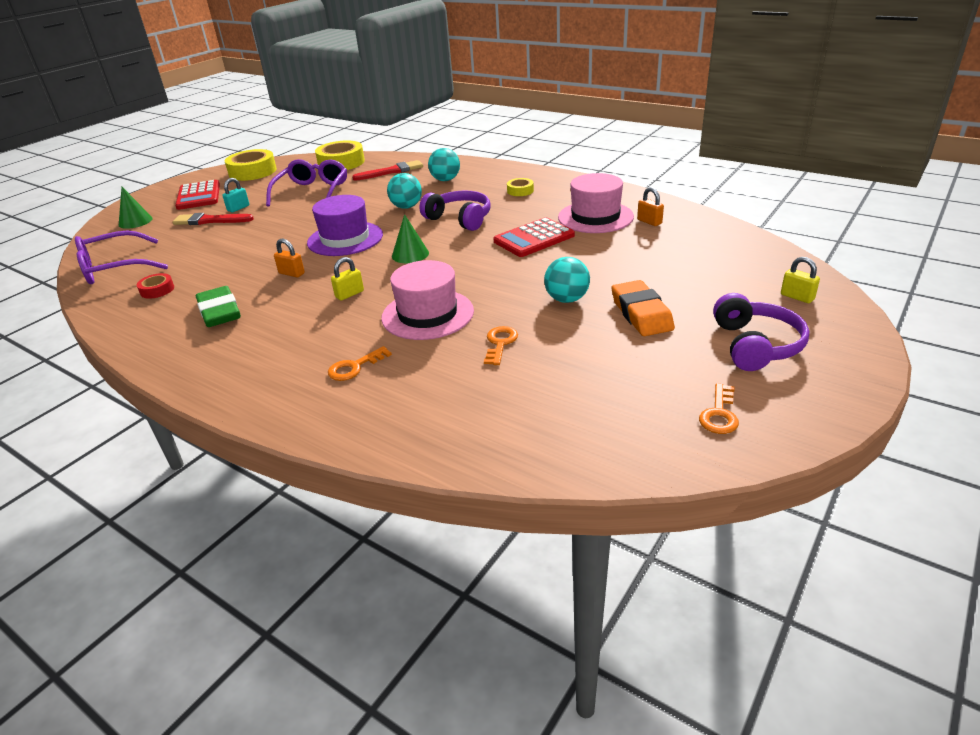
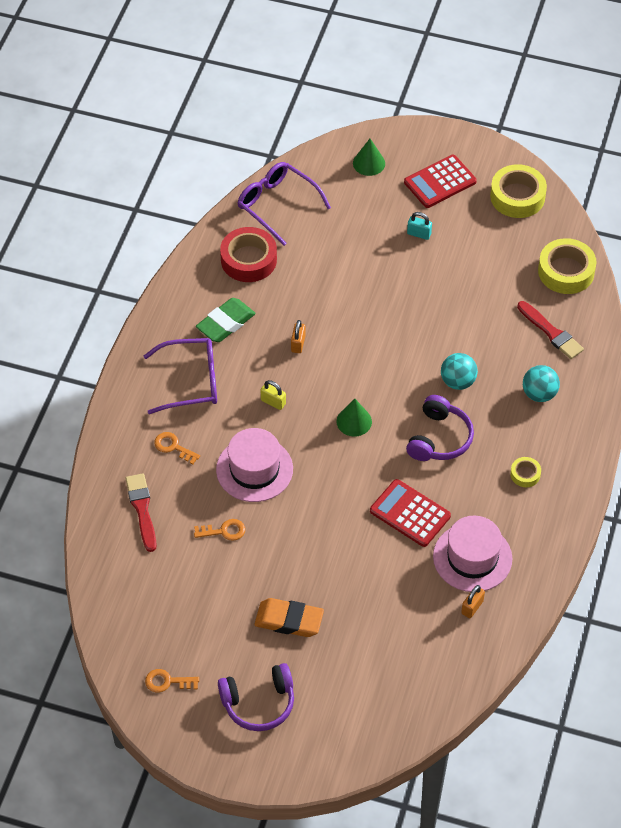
camera: 70 degrees right, 20 degrees up
(157, 290) = (248, 260): red tape -> red tape, size x2.01
(210, 221) = (385, 225): red brush -> red brush (142, 509)
(312, 192) = (475, 280): purple glasses -> purple glasses (191, 381)
(345, 239) = (373, 357): purple hat -> none
(567, 299) = (300, 563): turquoise ball -> none
(641, 314) = (289, 620): orange eraser -> orange eraser turned 45 degrees clockwise
(797, 297) = (342, 734): yellow padlock -> none

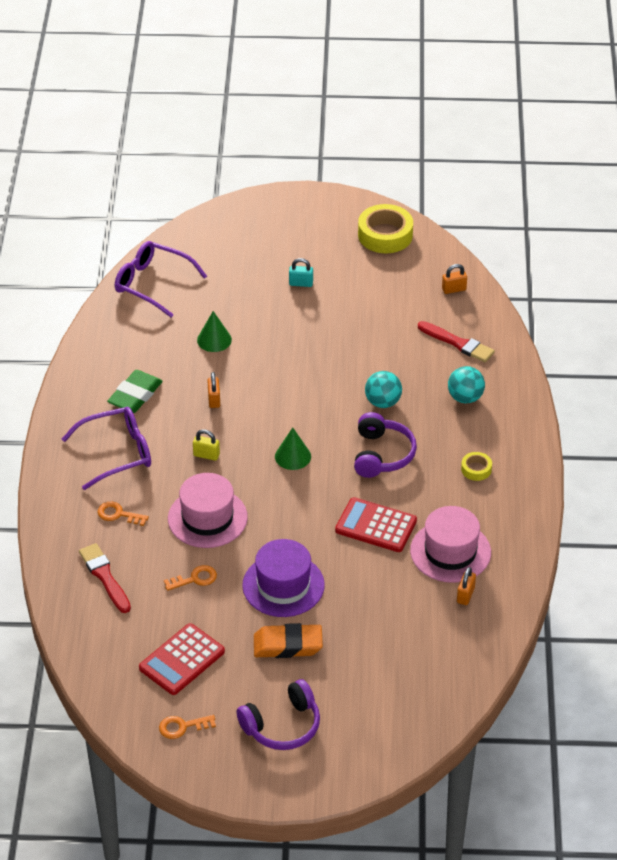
camera: 15 degrees left, 10 degrees down
(248, 260) = (140, 336): red tape -> none
(303, 557) = (283, 585): none -> purple hat
(369, 163) = (231, 232): green cone -> green cone (214, 340)
(440, 182) = (306, 236): red calculator -> red calculator (182, 660)
(566, 271) = (454, 289): yellow tape -> orange padlock

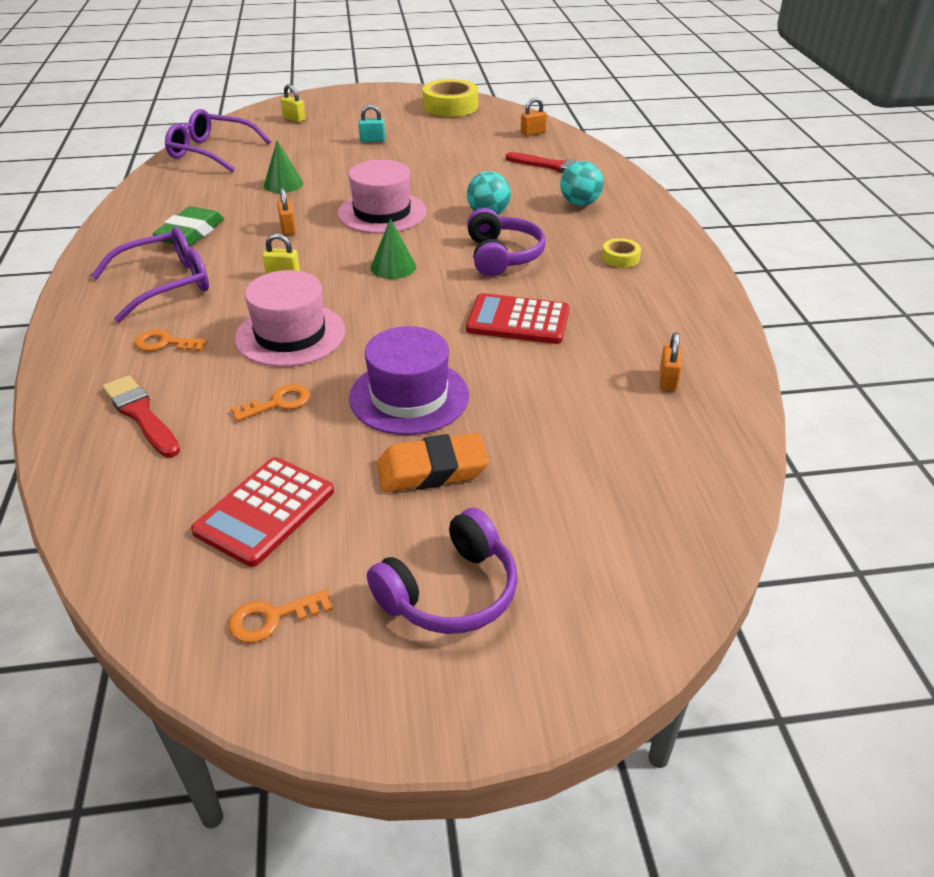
camera: 10 degrees left, 5 degrees down
(231, 239) = (294, 119): none -> yellow padlock
(450, 551) = (625, 336): pink hat -> pink hat (382, 213)

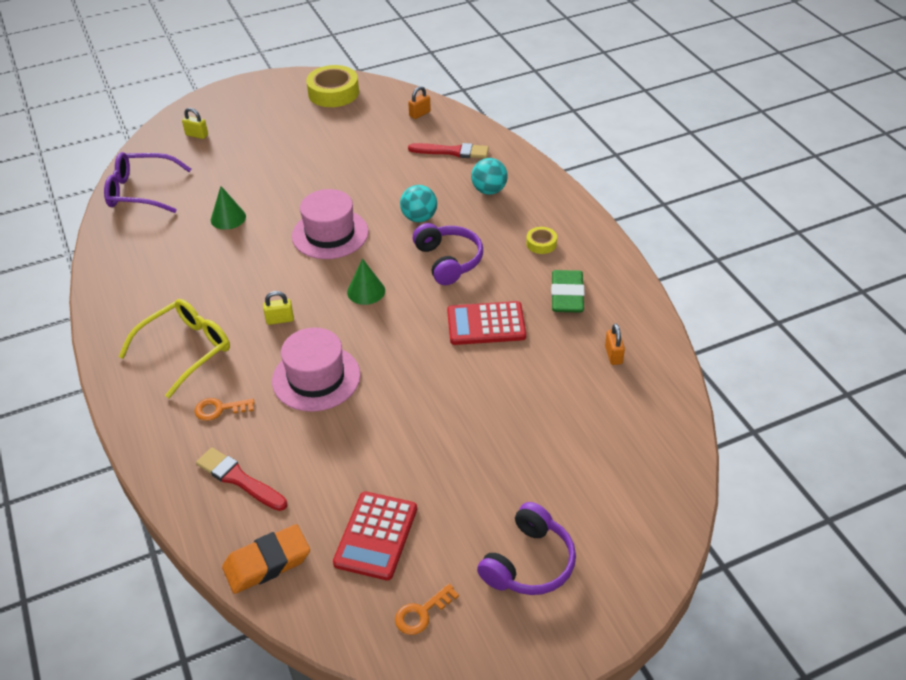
camera: 15 degrees left, 5 degrees up
(165, 284) = (185, 350): purple glasses -> yellow glasses
(191, 233) = (176, 290): green eraser -> green eraser (567, 296)
(278, 403) = (339, 443): orange key -> none
(288, 228) = (258, 268): orange padlock -> none
(372, 140) = (282, 149): turquoise padlock -> none
(409, 396) = (434, 414): purple hat -> none
(432, 470) = (478, 473): orange eraser -> orange eraser (267, 563)

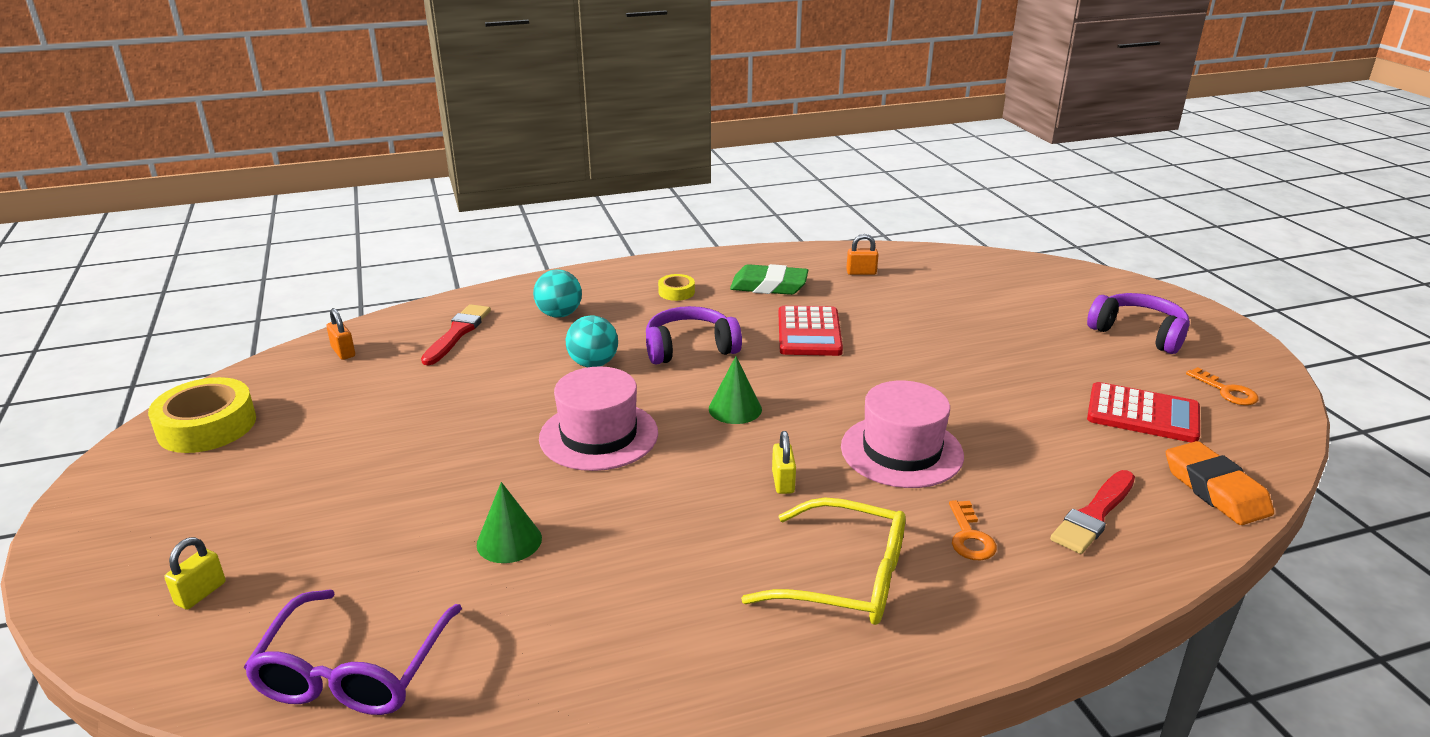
camera: 85 degrees left, 15 degrees down
(185, 350) = (844, 578): yellow glasses -> yellow glasses turned 150 degrees clockwise

